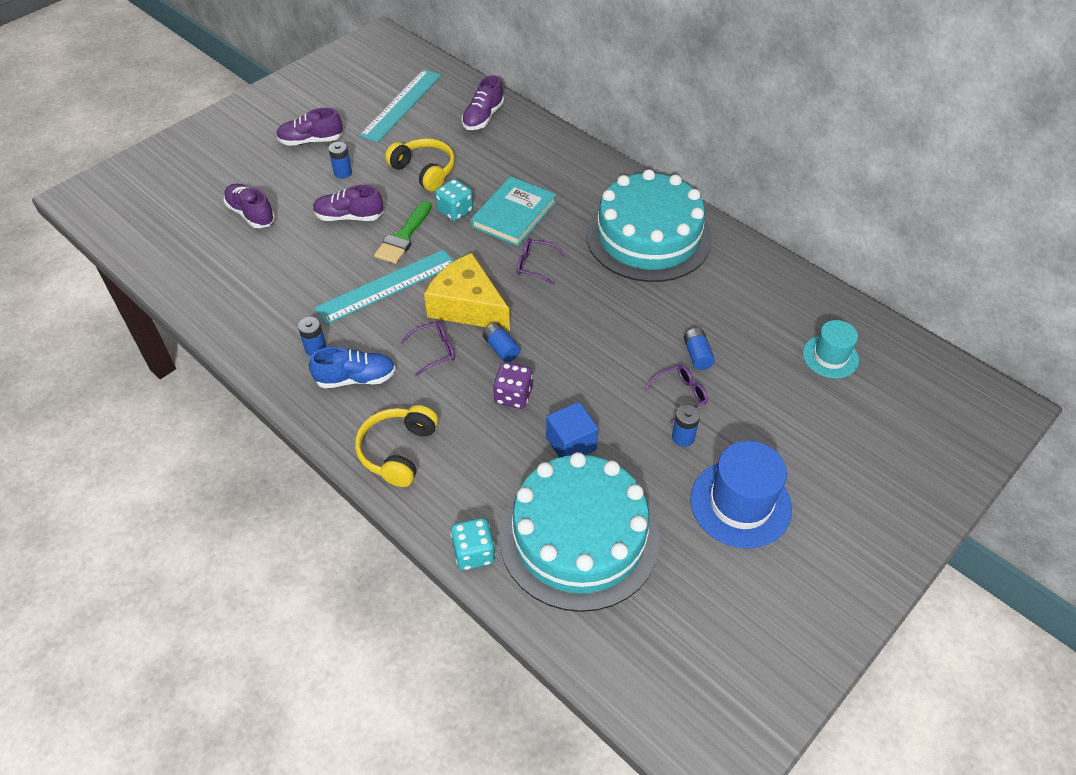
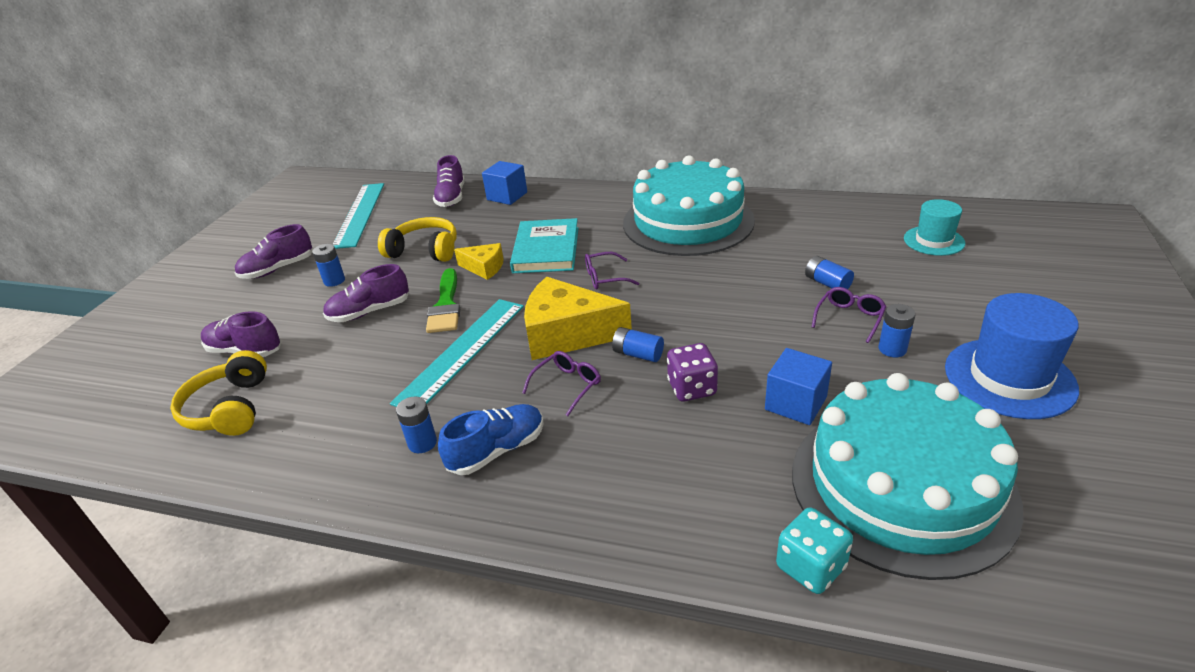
camera: 25 degrees left, 15 degrees down
(398, 451) = (614, 501): yellow headphones -> yellow headphones (229, 408)
(455, 211) = (484, 268): turquoise dice -> yellow cheese
(527, 136) = (507, 196): none -> blue cube

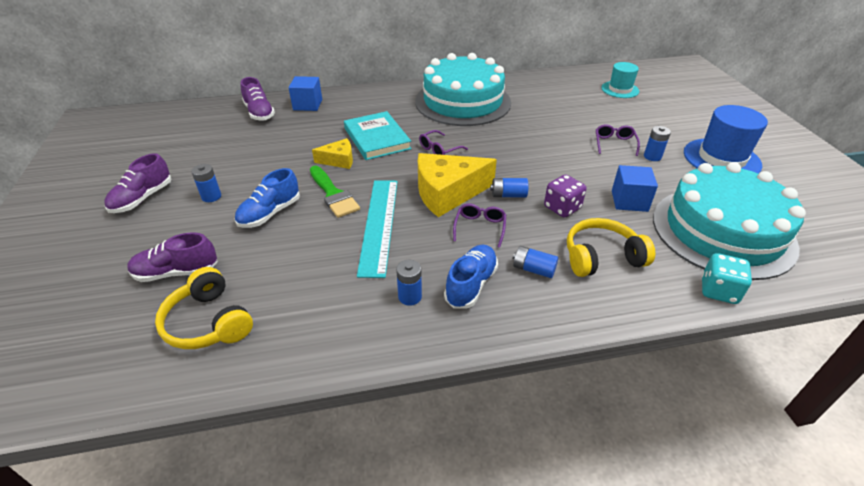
camera: 30 degrees left, 5 degrees up
(359, 214) = (183, 139): turquoise ruler -> none
(370, 312) = (270, 213): purple shoe -> blue shoe
(425, 250) = (274, 157): yellow headphones -> yellow headphones (601, 257)
(827, 283) = (584, 125): blue battery -> blue battery (533, 269)

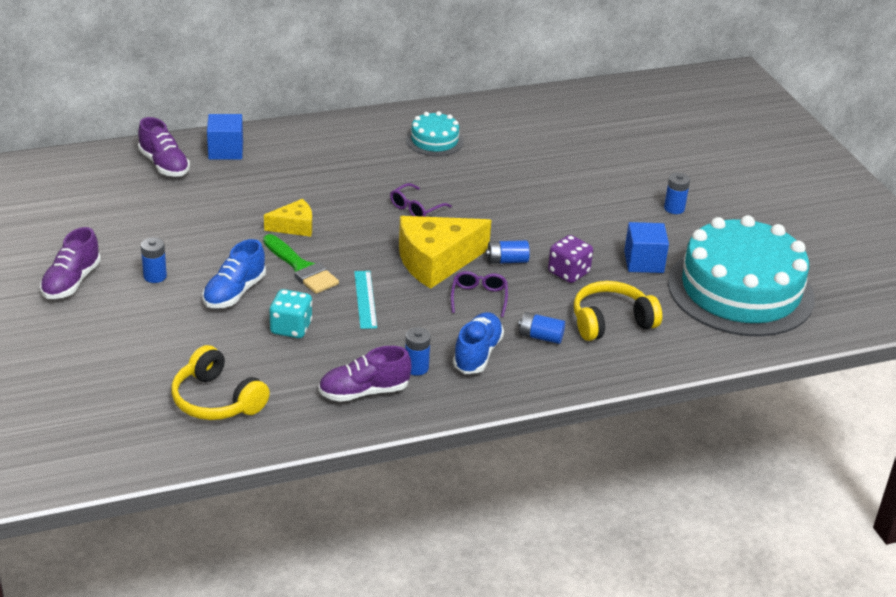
camera: 10 degrees left, 5 degrees down
(177, 272) = (158, 357): purple shoe -> purple shoe (364, 392)
(377, 138) = (334, 196): turquoise book -> none
(379, 224) = (365, 299): turquoise ruler -> turquoise ruler, size x0.56
(462, 102) = (434, 140): turquoise cake -> turquoise cake, size x0.45
(614, 144) = (630, 193): purple glasses -> none
(620, 89) = (641, 116): turquoise hat -> none
(718, 291) = (726, 347): turquoise dice -> turquoise dice (291, 328)
(721, 159) = (754, 208): blue hat -> none

